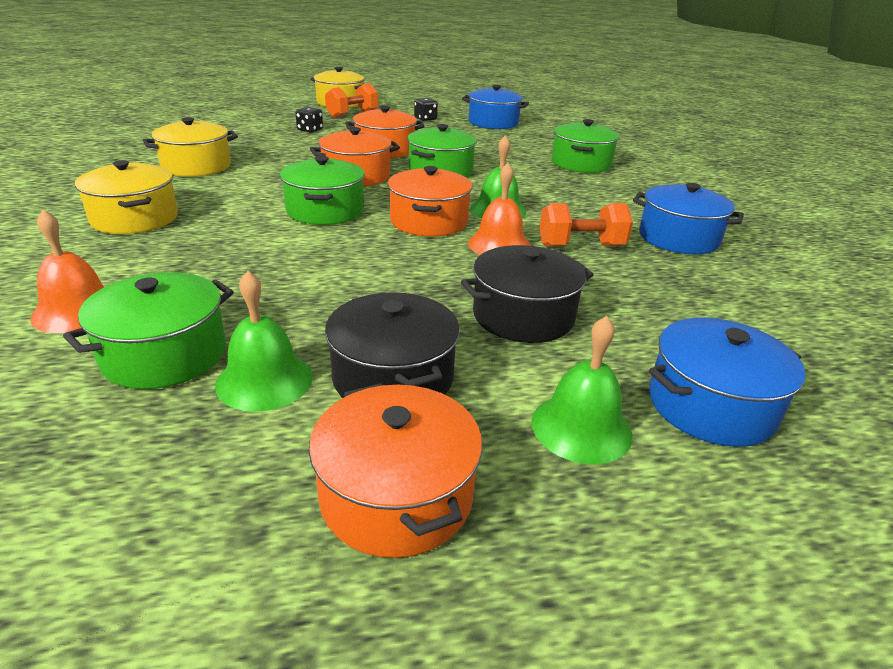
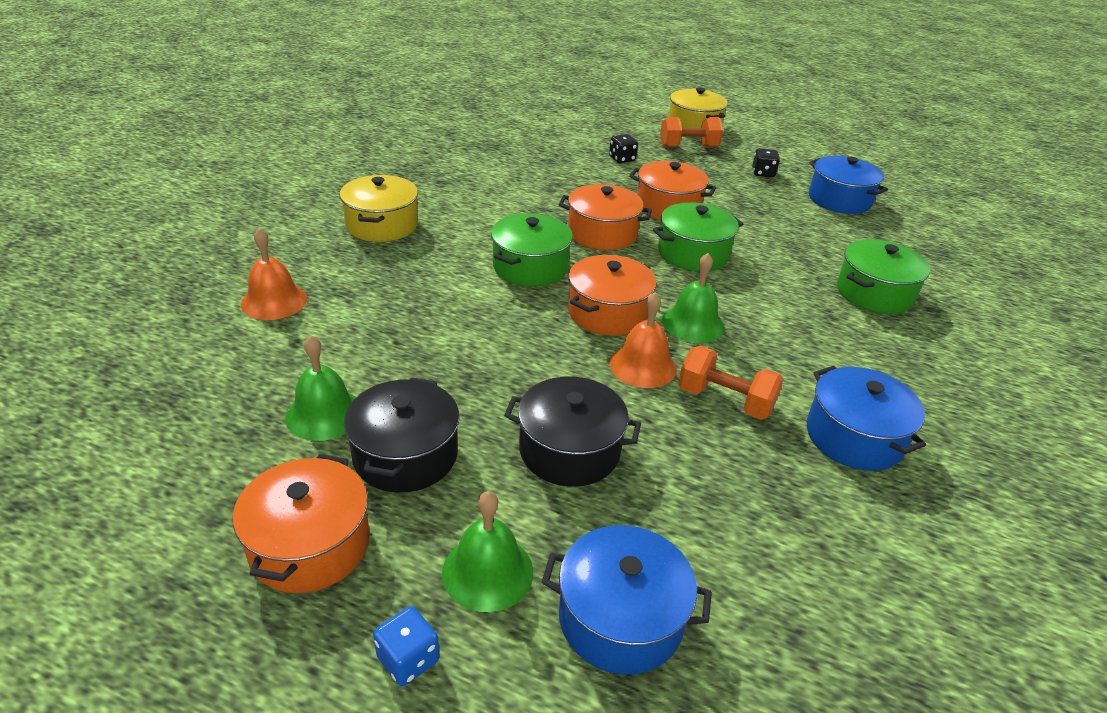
camera: 35 degrees right, 5 degrees up
(165, 354) = (288, 362): green pot -> none
(196, 166) = (478, 179): yellow pot -> none
(615, 533) = (408, 659): none -> blue dice

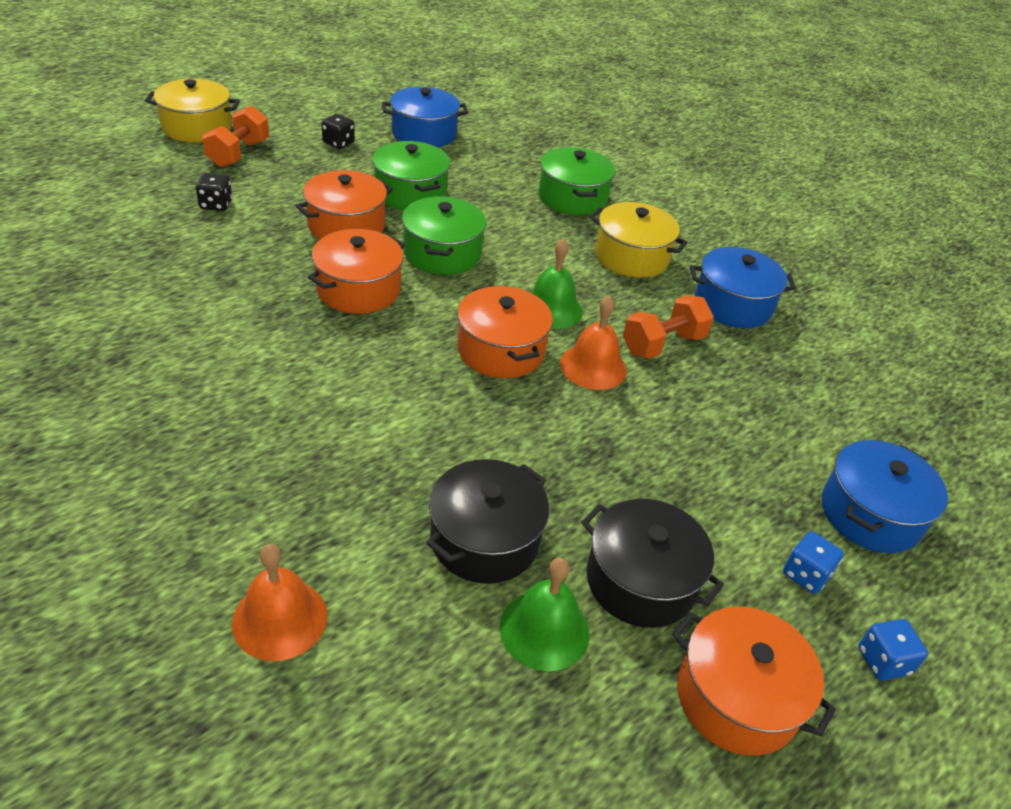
camera: 65 degrees left, 5 degrees up
(382, 225) = (177, 452): yellow pot -> yellow pot (631, 256)
(487, 571) = (805, 574): green bell -> blue dice
(530, 267) = (381, 366): green pot -> green pot (410, 193)
(569, 450) = (683, 463): black pot -> black pot (485, 539)

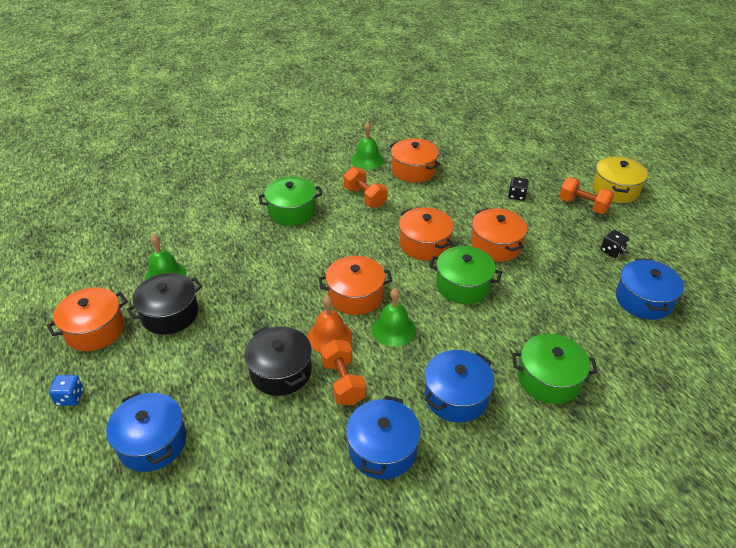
camera: 110 degrees right, 0 degrees up
(85, 376) = (367, 160): none -> green bell
(132, 311) = (413, 170): none -> orange pot
(230, 366) = (365, 197): none -> orange dumbbell
(280, 619) = (213, 205): orange bell -> none
(410, 193) = (543, 280): green pot -> green pot (292, 211)
(485, 539) = (221, 265): black pot -> black pot (281, 371)
(631, 256) = (456, 396): yellow pot -> blue pot
(805, 574) = (134, 385): blue dice -> none

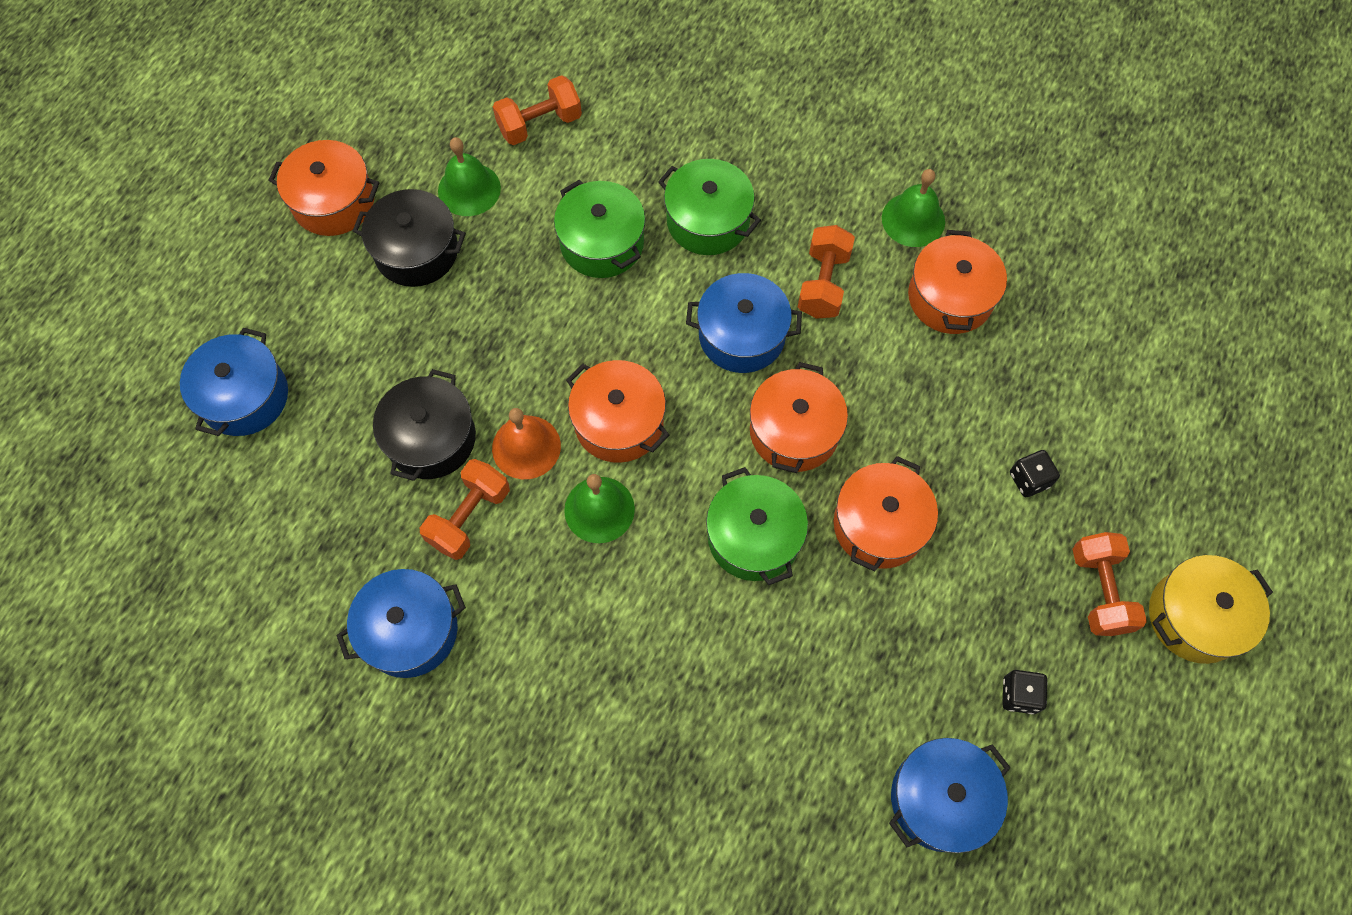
camera: 50 degrees right, 25 degrees up
(70, 397) = (235, 269): blue dice -> none
(169, 232) = (540, 124): none -> orange dumbbell
(456, 396) = (550, 658): blue pot -> blue pot (742, 335)
(549, 379) = (669, 753): green pot -> green pot (602, 243)

